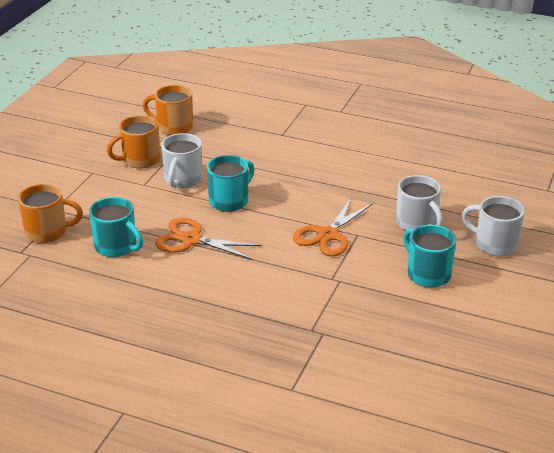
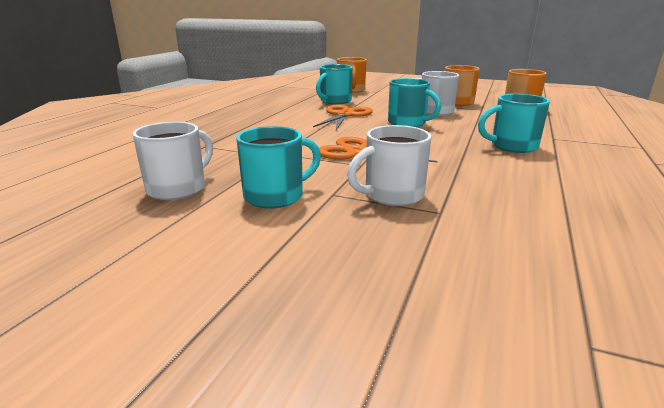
camera: 90 degrees right, 10 degrees down
(306, 158) = (512, 146): none -> turquoise mug
(494, 244) = (346, 250): white mug -> white mug (178, 188)

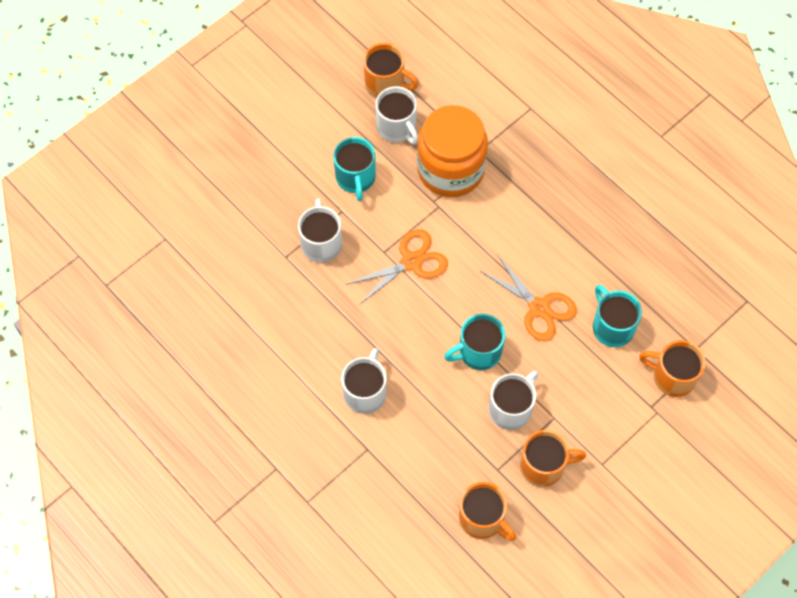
camera: 115 degrees right, 40 degrees up
(95, 209) = (386, 84): none -> orange mug
(229, 156) = (450, 169): none -> orange jar
(512, 146) = (365, 392): turquoise mug -> white mug

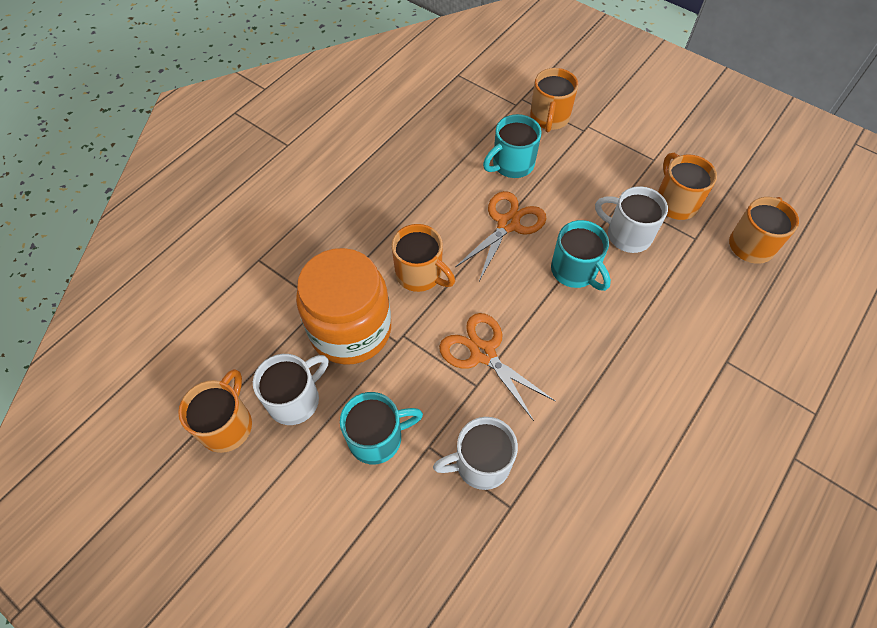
camera: 100 degrees left, 5 degrees down
(365, 392) = (662, 375): white mug -> none
(495, 227) = (420, 274): none -> orange mug

